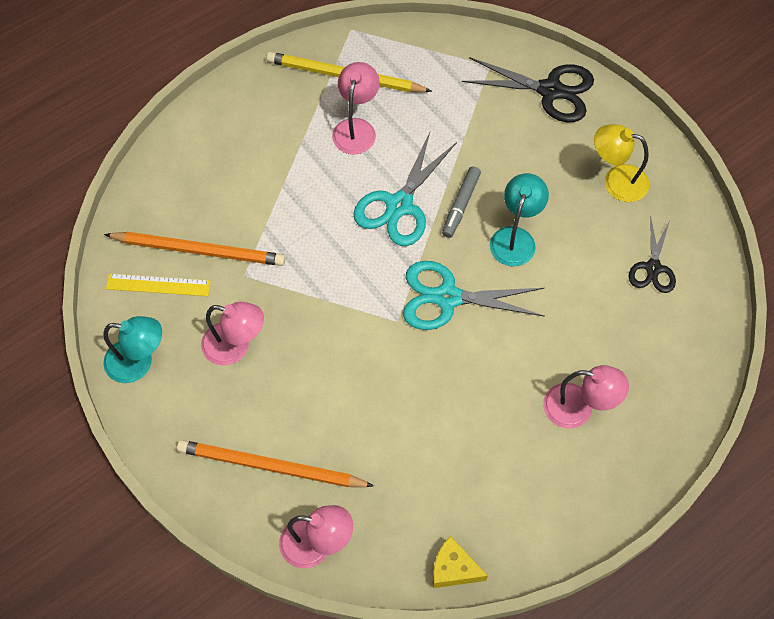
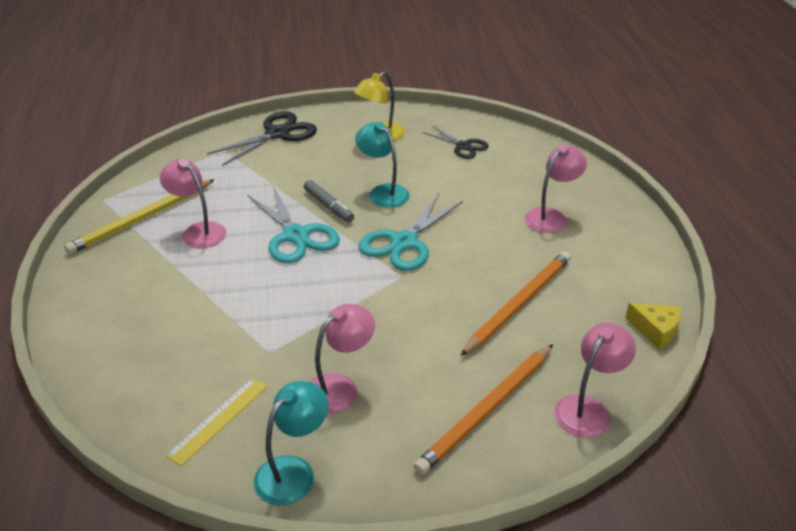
camera: 60 degrees left, 25 degrees down
(199, 250) = (211, 374): orange pencil -> orange pencil (519, 304)
(453, 569) = (655, 330): yellow cheese -> yellow cheese turned 105 degrees counterclockwise

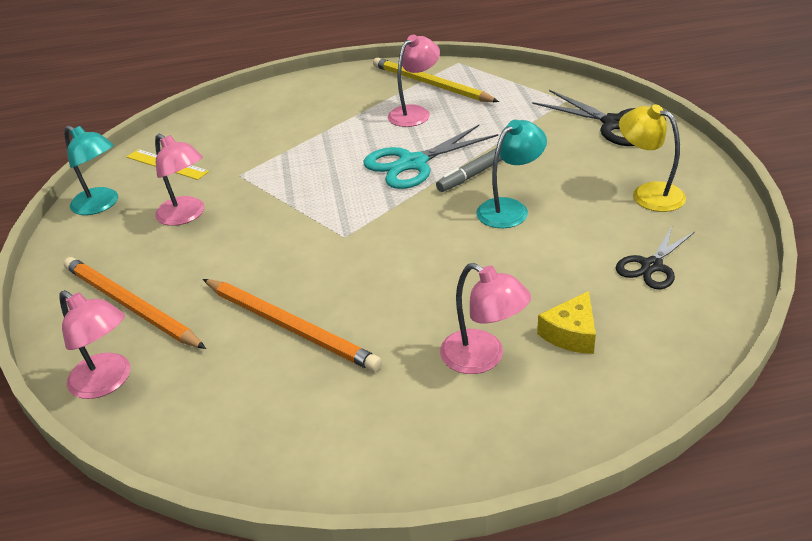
camera: 90 degrees right, 0 degrees up
(404, 242) = (407, 233): turquoise scissors -> none
(655, 330) = (223, 458): yellow cheese -> yellow cheese (571, 334)

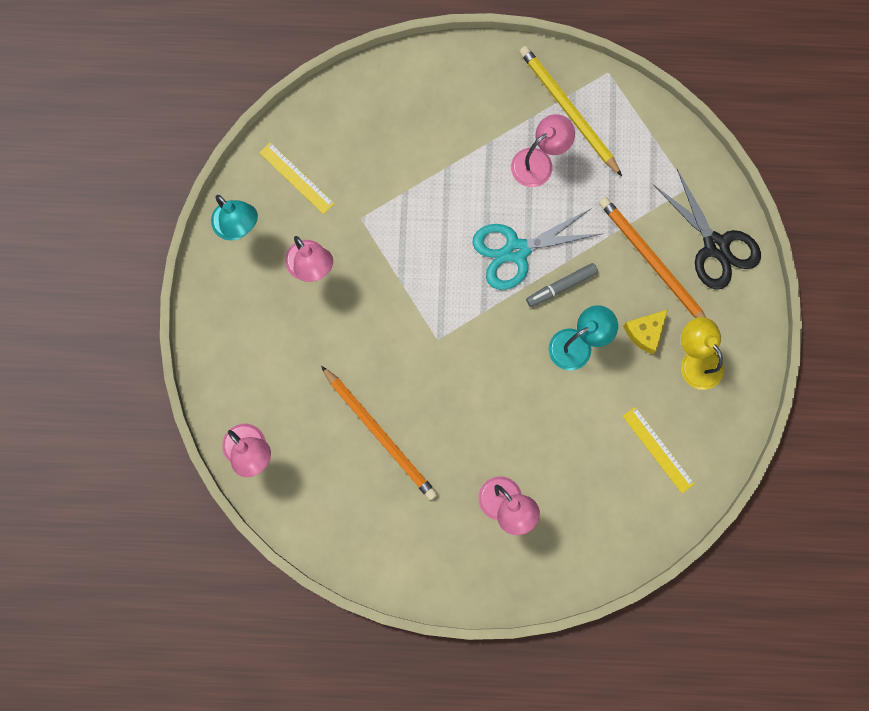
camera: 10 degrees right, 40 degrees up
(130, 305) = (265, 374): orange pencil -> orange pencil (652, 262)
(571, 334) = (572, 501): yellow cheese -> yellow cheese (645, 332)
(651, 266) = (658, 449): black scissors -> yellow ruler

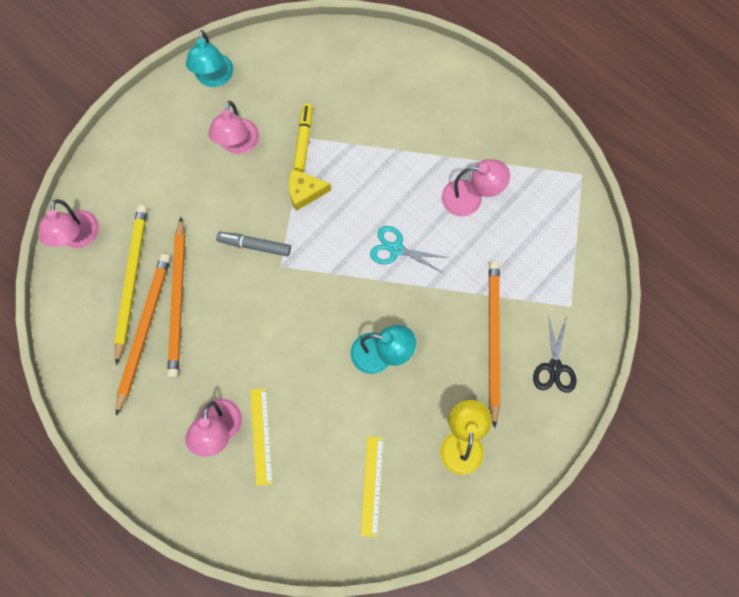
camera: 40 degrees right, 5 degrees down
(296, 178) = (284, 76): yellow ruler -> yellow ruler (261, 436)
(362, 221) = (303, 140): none -> yellow marker
(375, 480) = (144, 330): none -> orange pencil
(516, 251) = (396, 249): turquoise scissors -> turquoise scissors, size x0.62
(561, 286) = (406, 302): grey marker -> grey marker (254, 245)
(568, 110) = (526, 178): yellow pencil -> yellow pencil (131, 280)
(645, 332) = (441, 388): yellow cheese -> yellow cheese (305, 192)
(715, 246) = (554, 367): black scissors -> black scissors, size x0.62

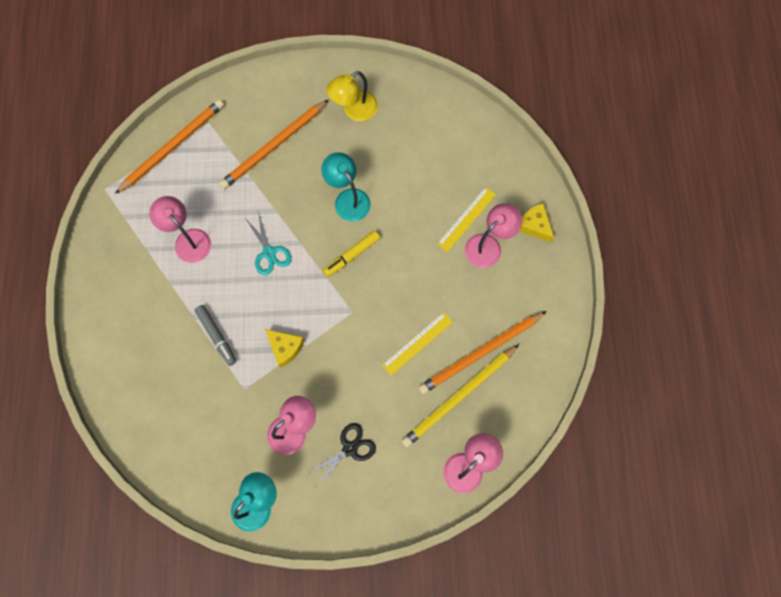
camera: 135 degrees left, 0 degrees up
(178, 300) = (440, 352): orange pencil -> orange pencil (173, 146)
(195, 488) = (534, 225): none -> yellow cheese
(254, 245) = (355, 342): grey marker -> grey marker (216, 336)
(303, 140) = (247, 387): yellow marker -> yellow marker (351, 255)
(372, 486) = (429, 135): yellow ruler -> yellow ruler (417, 343)
(554, 367) = (258, 100): black scissors -> black scissors (349, 448)

